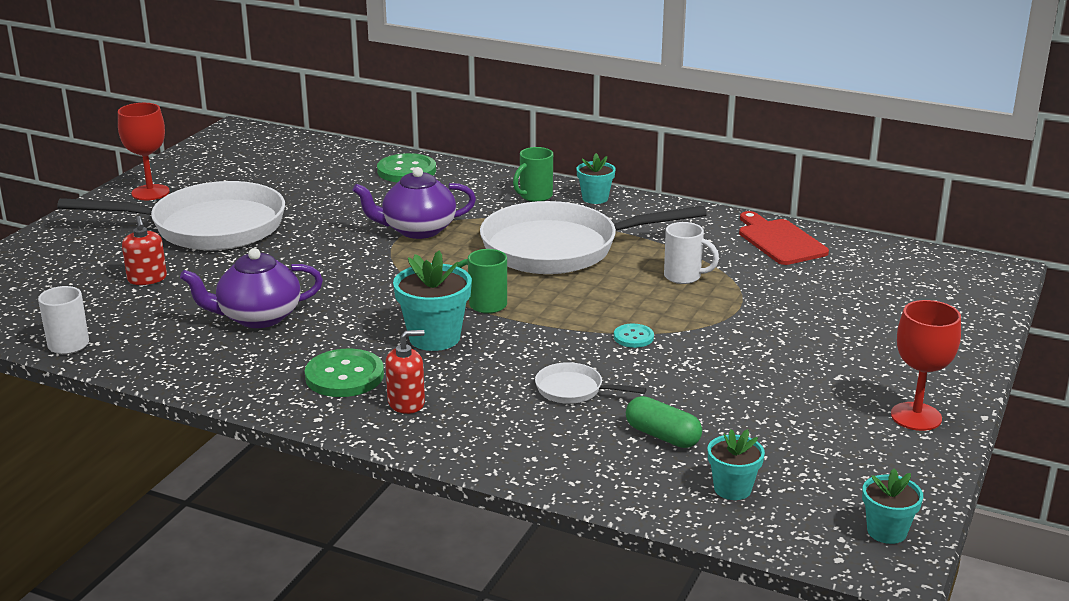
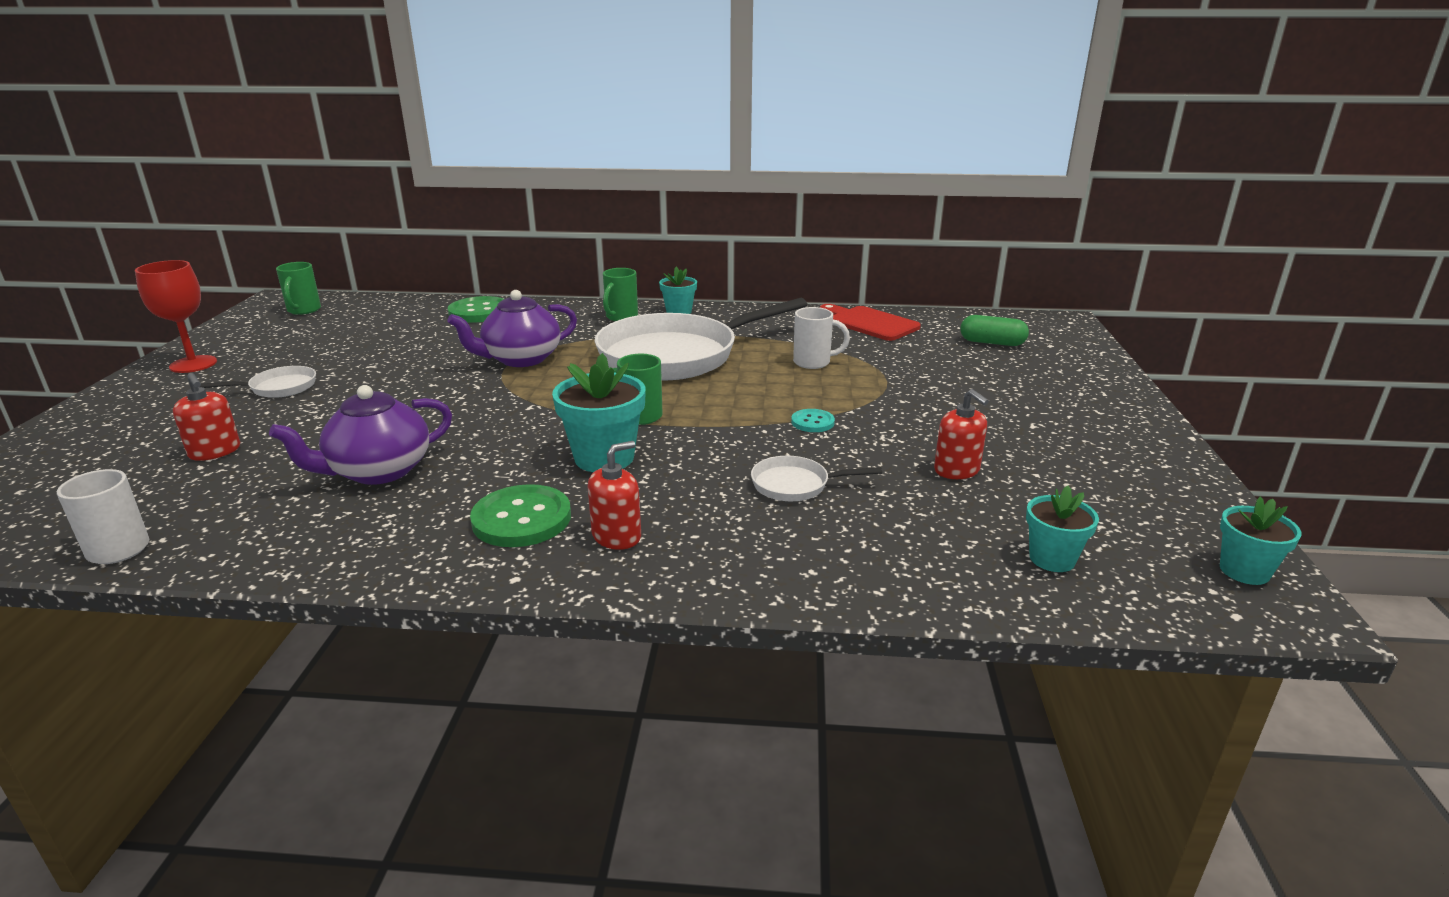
camera: 20 degrees left, 0 degrees up
(209, 227) = (279, 388): white pan -> white pan, size x0.41
(254, 146) = (303, 310): none -> green mug
(662, 436) = (928, 516): green capsule -> green capsule (992, 343)
(724, 404) = (957, 470): none -> red soap dispenser
(916, 416) = (1138, 448): red goblet -> none

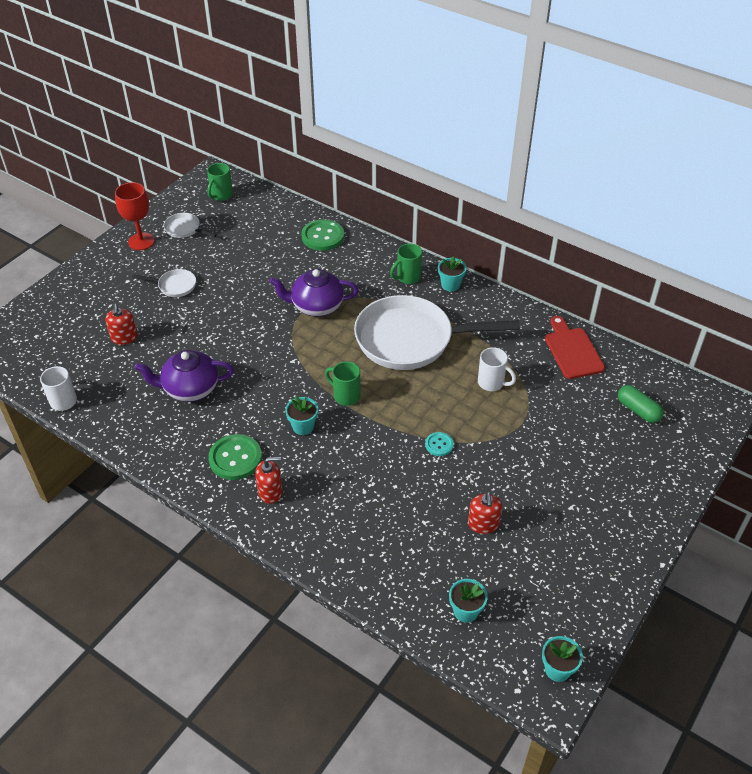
camera: 30 degrees right, 20 degrees up
(604, 458) = (303, 426): turquoise flower pot -> turquoise flower pot, size x0.61
(795, 485) = (384, 495): white pan -> white pan (184, 229)

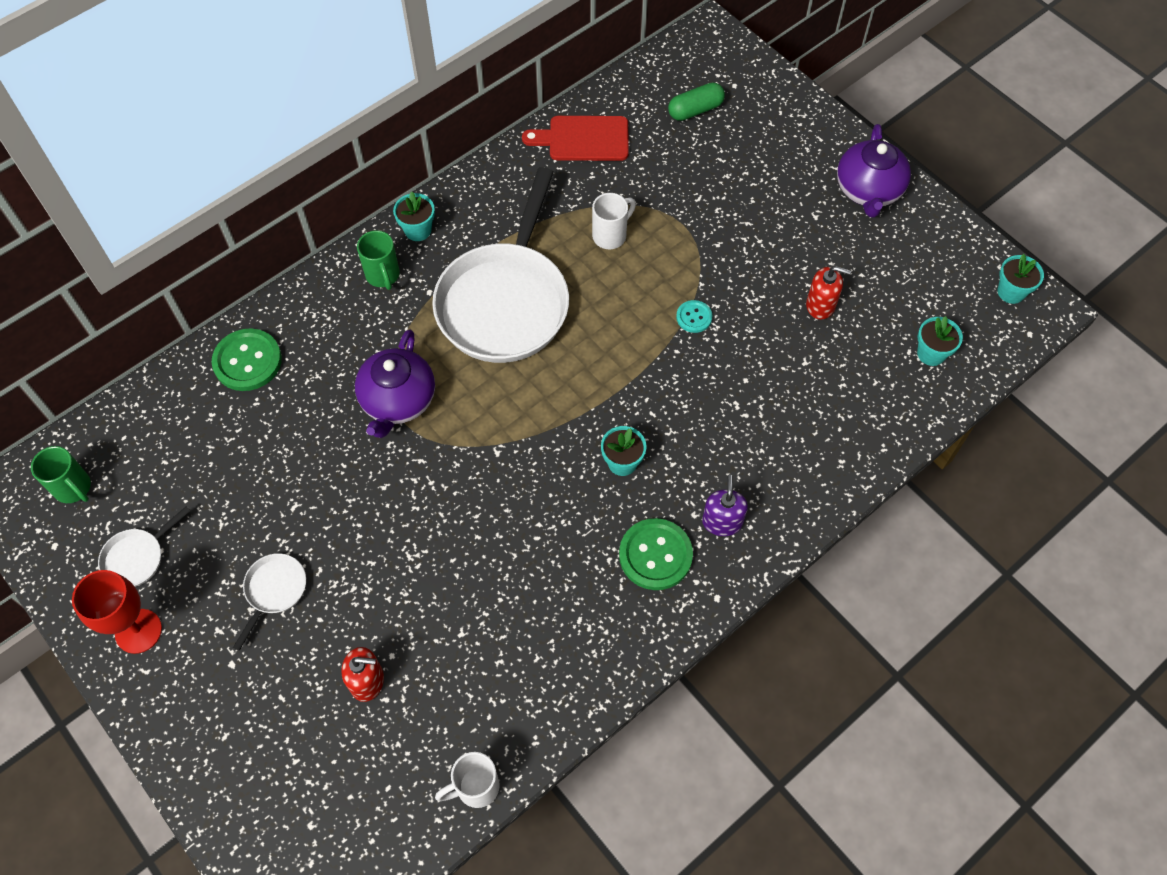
camera: 75 degrees left, 15 degrees up
(190, 389) = (508, 596): purple teapot -> purple teapot (868, 191)
(270, 492) = (722, 522): red soap dispenser -> purple soap dispenser
(345, 396) = (583, 401): green mug -> none

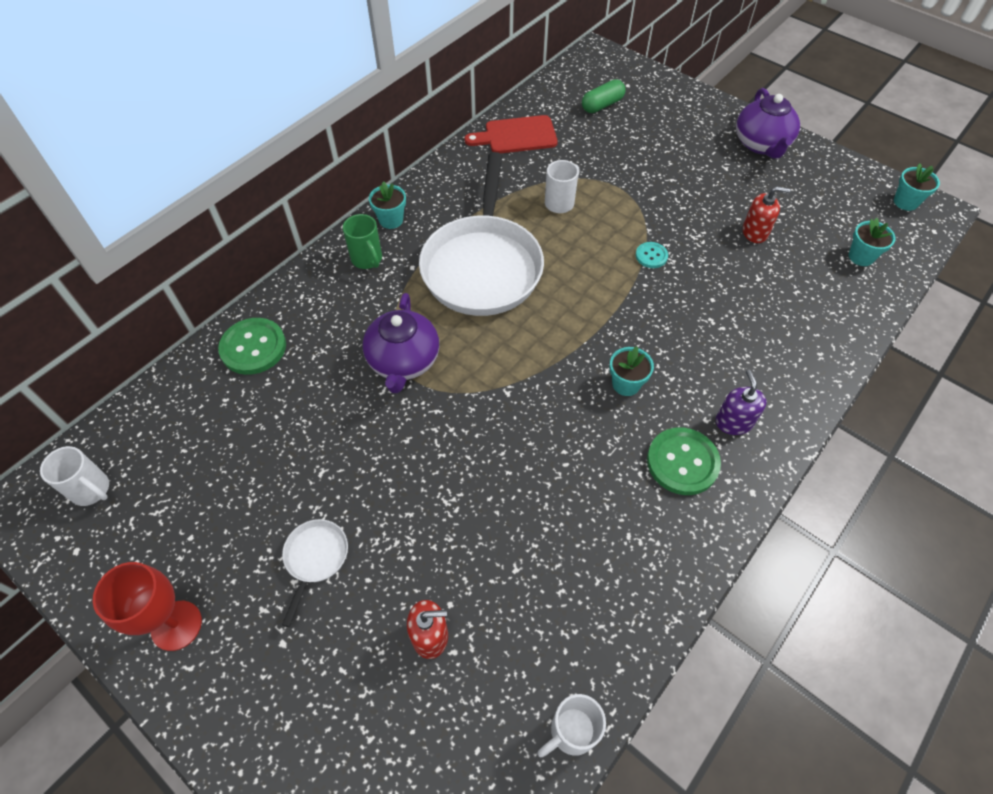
camera: 10 degrees left, 5 degrees down
(74, 488) = (92, 490): green mug -> white mug
(137, 557) = (166, 548): white pan -> none

